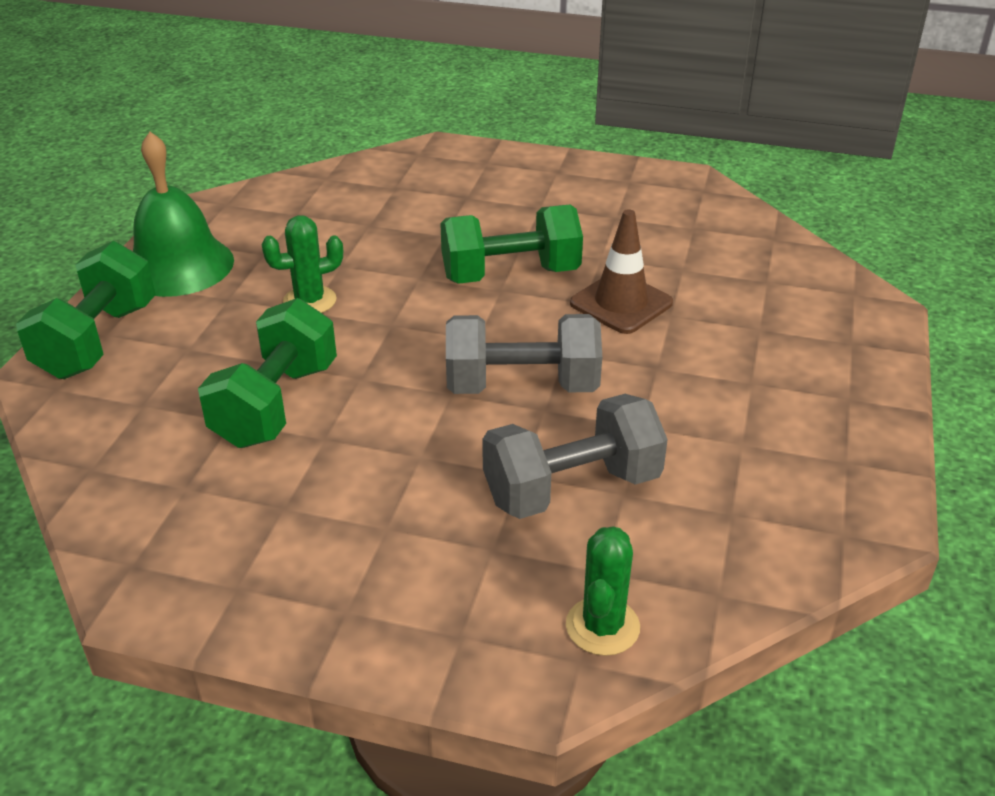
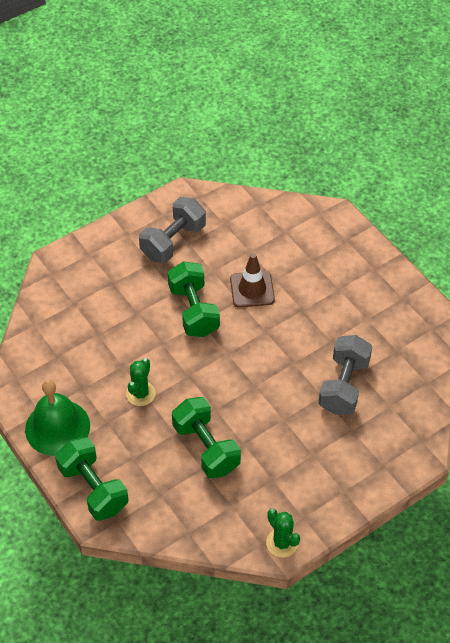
camera: 50 degrees left, 15 degrees up
(510, 274) = (193, 311): green dumbbell -> green dumbbell turned 45 degrees counterclockwise
(522, 386) = (273, 360): grey dumbbell -> grey dumbbell (173, 241)
(602, 626) = (413, 424): green cactus -> green cactus (282, 543)

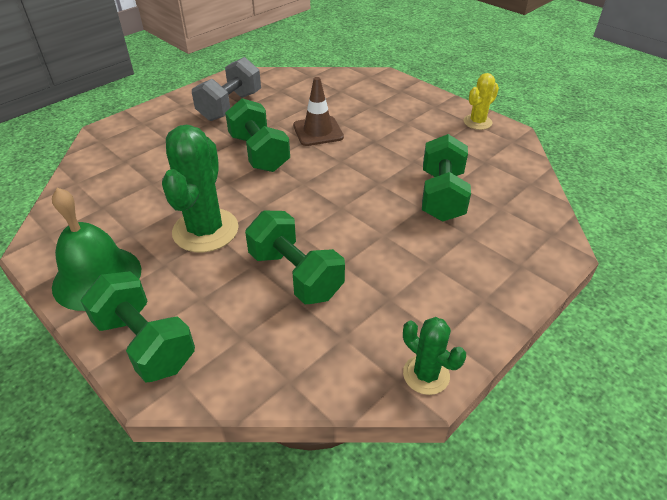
camera: 10 degrees left, 10 degrees down
(140, 394) = (205, 230): green cactus -> green cactus, size x1.80
(343, 386) = (442, 196): grey dumbbell -> green dumbbell
(408, 298) = (477, 122): none -> yellow cactus

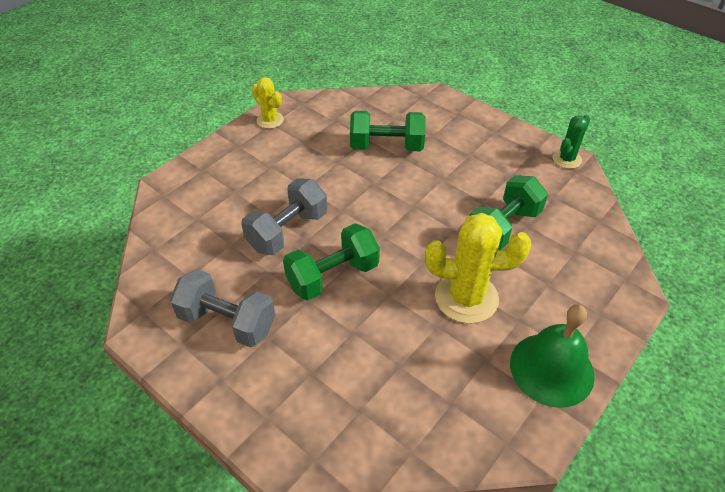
camera: 95 degrees left, 5 degrees up
(145, 343) = (605, 309): green dumbbell -> none
(205, 230) = (466, 298): green cactus -> yellow cactus
(318, 131) = (287, 231): brown traffic cone -> grey dumbbell

